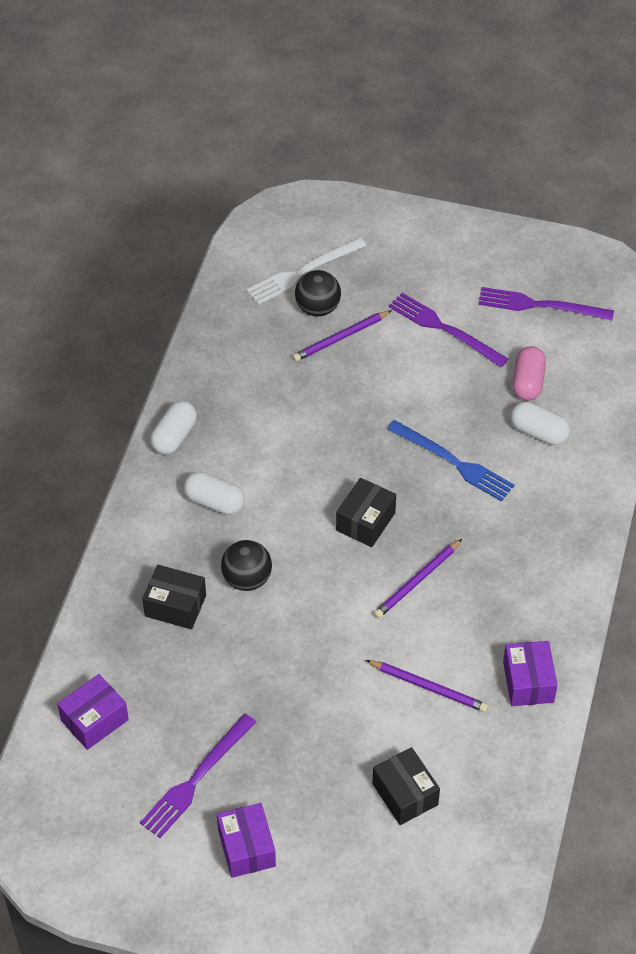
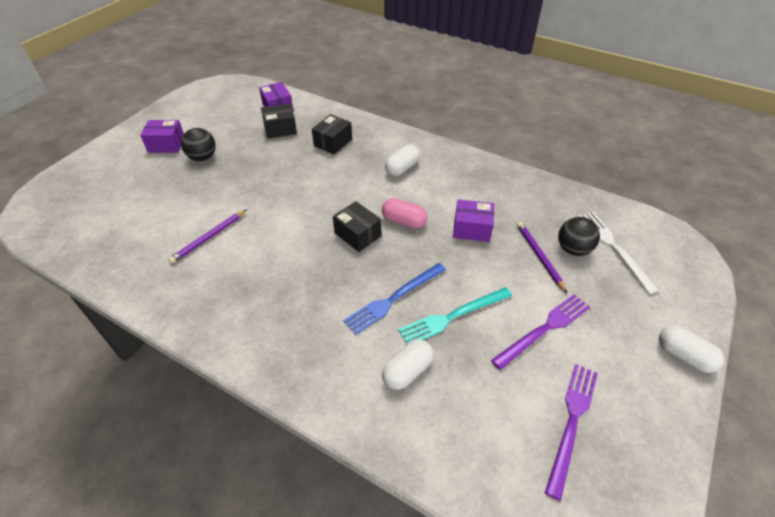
camera: 105 degrees right, 5 degrees down
(174, 436) = (460, 159): white capsule -> white capsule (683, 355)
(196, 779) = (219, 134): purple fork -> none
(247, 579) = (337, 172): black ball -> black ball (203, 157)
(405, 794) = (145, 210): black box -> black box (280, 129)
(417, 581) = (294, 251): purple pencil -> none
(457, 406) = (452, 316): none -> turquoise fork
(528, 382) = (469, 379): pink capsule -> pink capsule (404, 221)
(528, 682) = (175, 293): purple box -> purple box (471, 229)

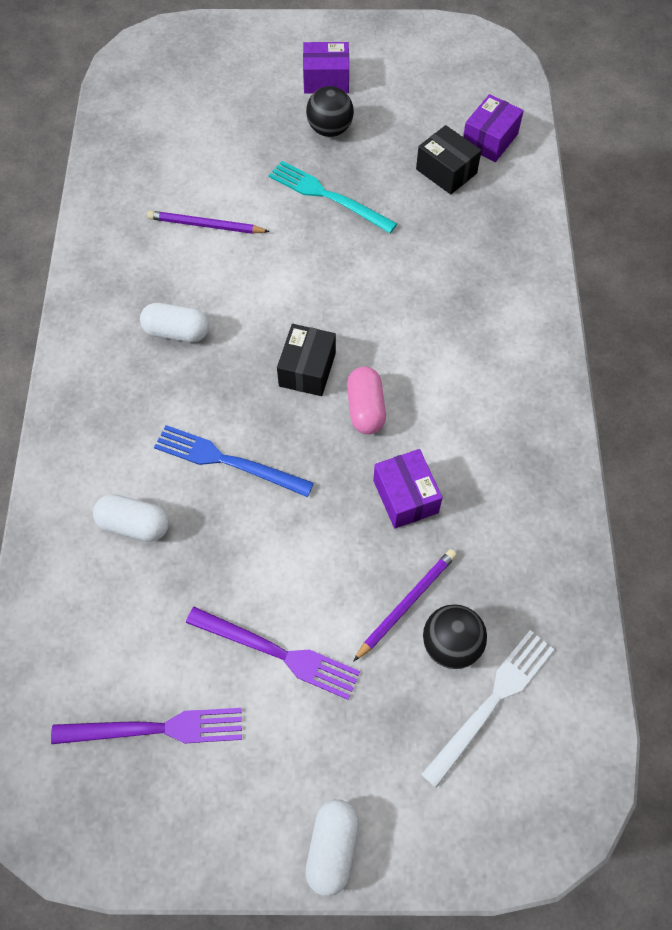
camera: 60 degrees right, 15 degrees up
(166, 144) = (326, 80): purple box -> purple box turned 60 degrees counterclockwise
(333, 142) = (464, 245): black box -> none
(402, 168) = (471, 354): white capsule -> white capsule (177, 332)
(452, 316) = (237, 538): turquoise fork -> turquoise fork (328, 196)

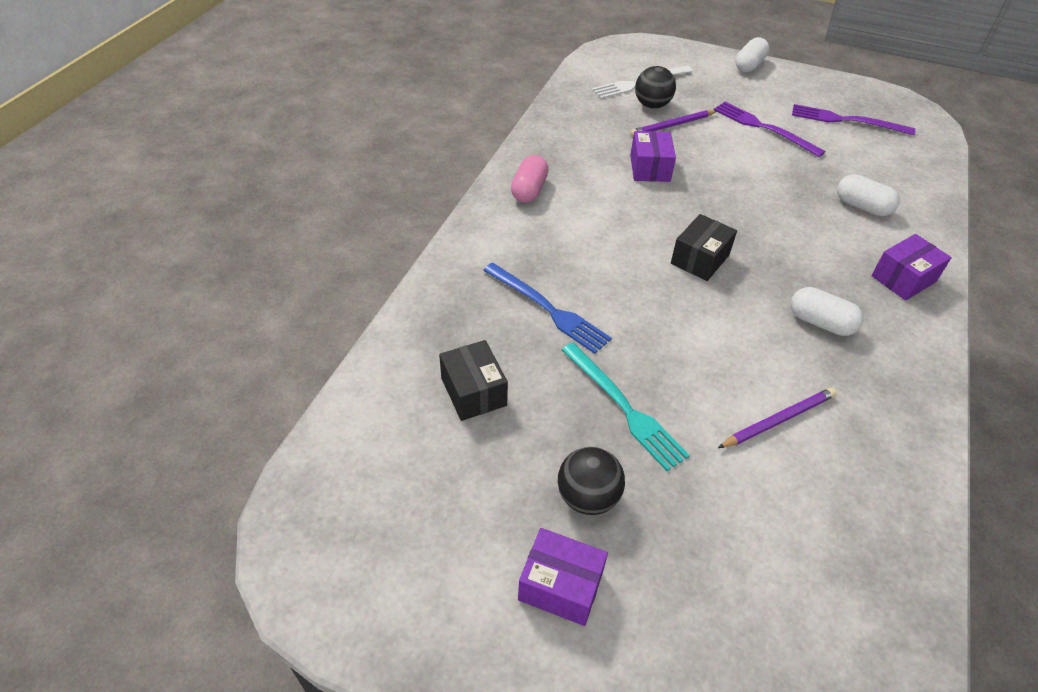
camera: 160 degrees left, 15 degrees down
(205, 225) = (778, 420): purple pencil -> purple pencil turned 60 degrees counterclockwise
(227, 461) = (783, 221): blue fork -> blue fork (548, 309)
(365, 409) = (659, 221): pink capsule -> pink capsule (529, 190)
(489, 140) = (398, 412): purple box -> purple box (903, 279)

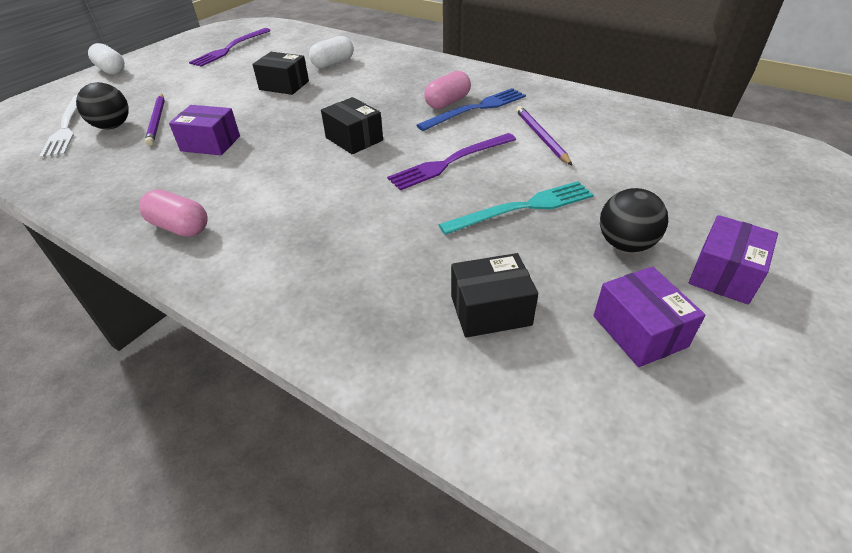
camera: 75 degrees left, 5 degrees down
(548, 309) = (382, 237): blue fork -> blue fork (476, 109)
(763, 128) = (206, 80): purple fork -> purple fork (450, 162)
(785, 183) = (284, 85): none -> black box
(820, 322) = (447, 102): white capsule -> pink capsule
(903, 279) = (415, 66): purple box -> purple box (639, 331)

